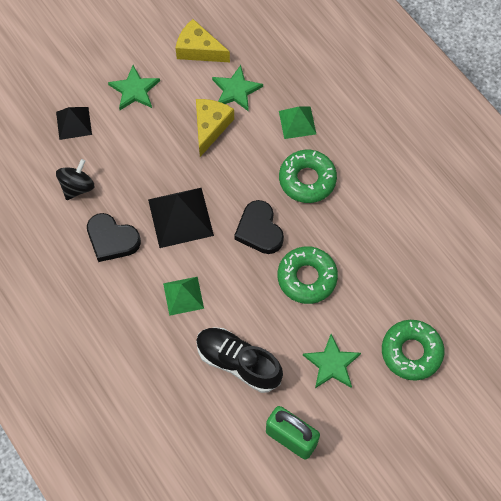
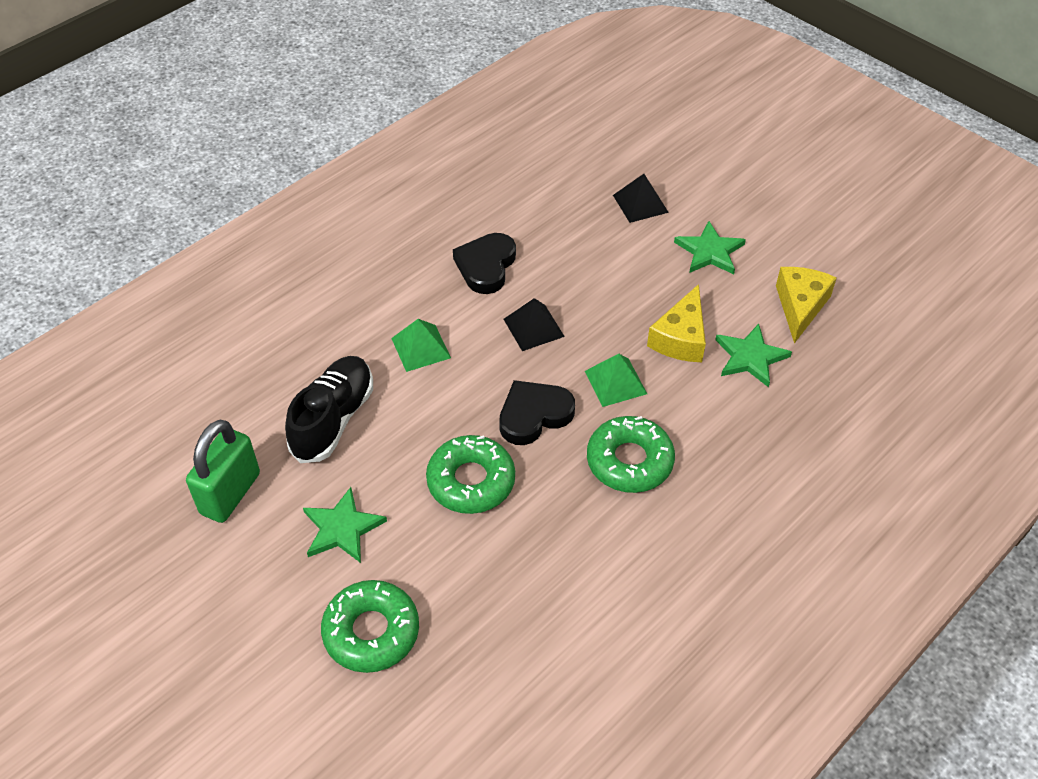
camera: 80 degrees right, 15 degrees down
(77, 187) = (551, 222): black spinning top -> none
(180, 217) = (533, 327): black pyramid -> black pyramid, size x0.62
(210, 127) = (680, 338): yellow cheese -> yellow cheese turned 105 degrees clockwise
(297, 122) = (723, 436): green pyramid -> green pyramid (615, 382)

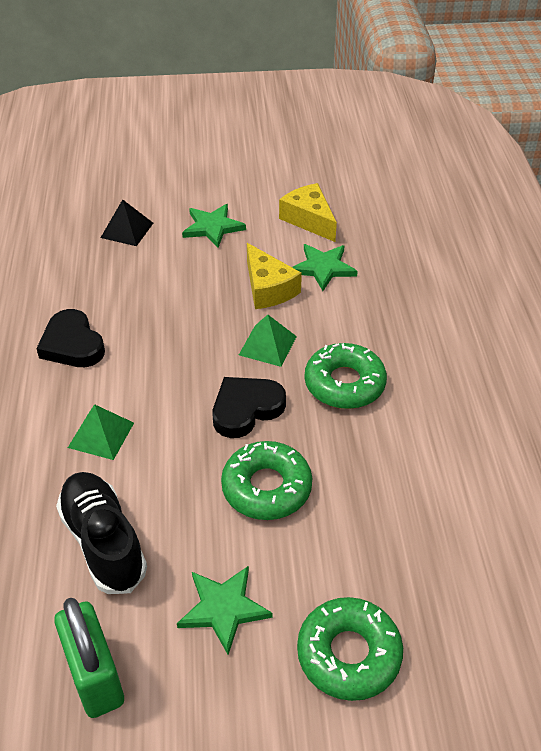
camera: 50 degrees left, 5 degrees down
(533, 327) = (165, 356): black pyramid -> none
(534, 415) = (246, 409): black heart -> black heart turned 45 degrees clockwise

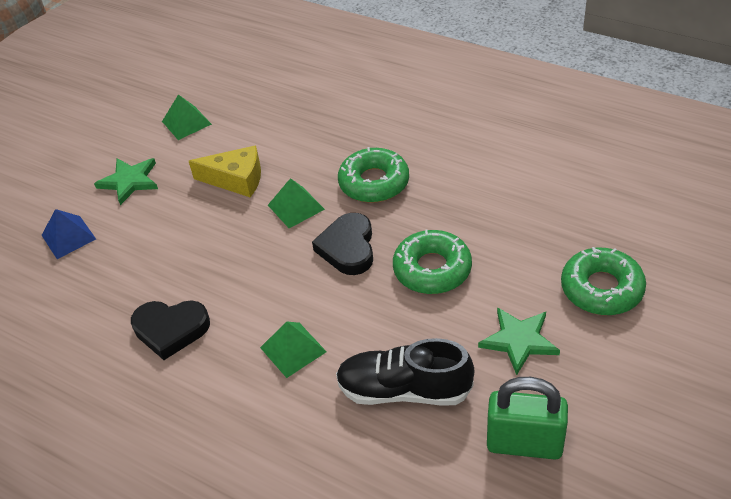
camera: 50 degrees left, 0 degrees up
(127, 230) = (68, 237): black pyramid -> blue pyramid
(309, 220) = (186, 122): yellow cheese -> green pyramid
(323, 268) = (247, 139): green star -> none

